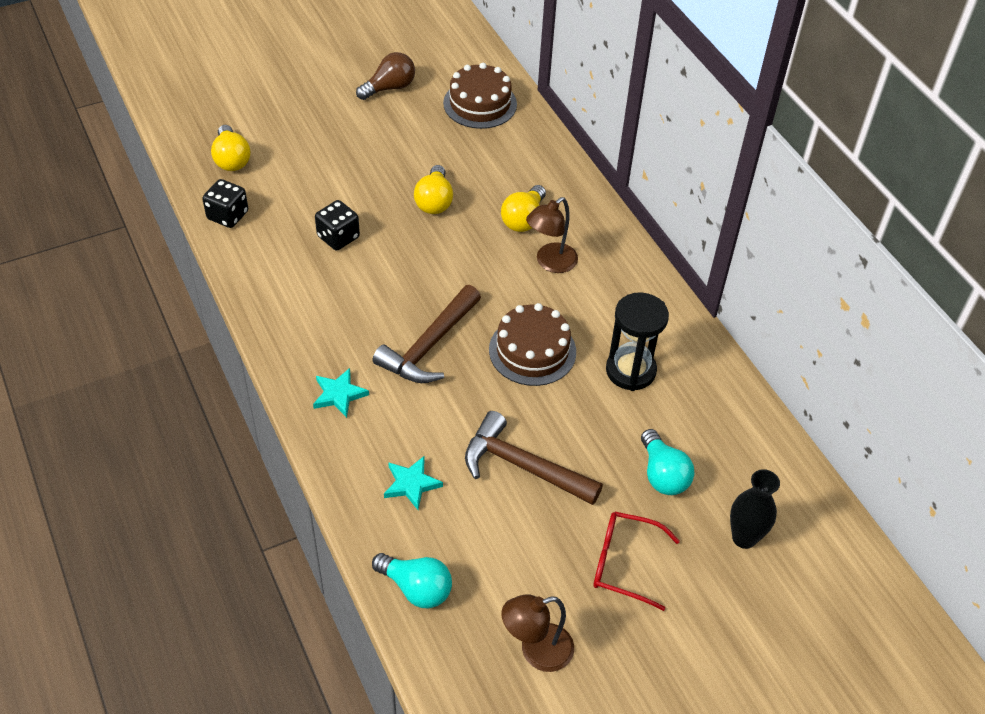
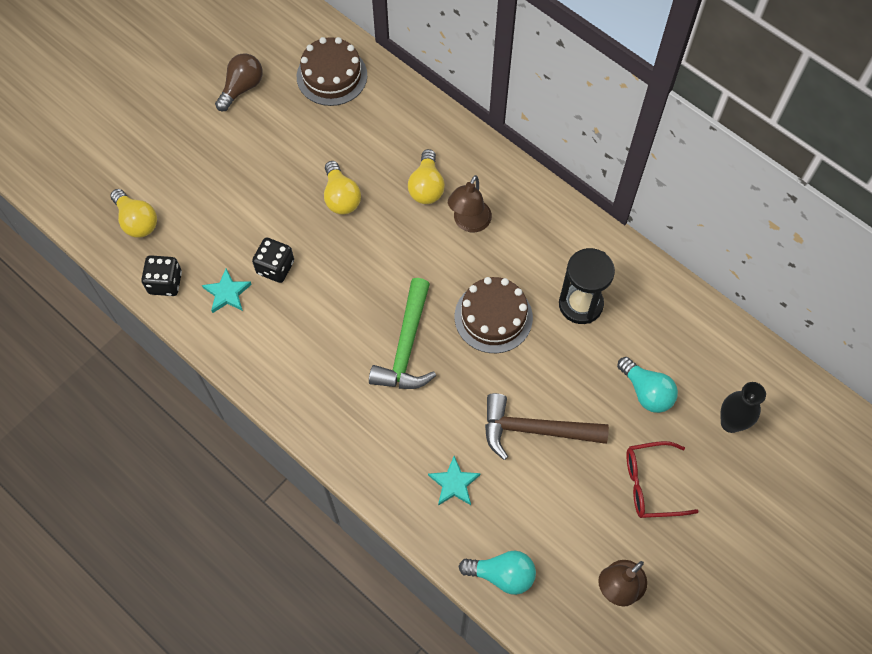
camera: 20 degrees left, 15 degrees up
(339, 394) = (354, 424): turquoise star -> turquoise star (227, 293)
(429, 345) = (406, 346): brown hammer -> green hammer

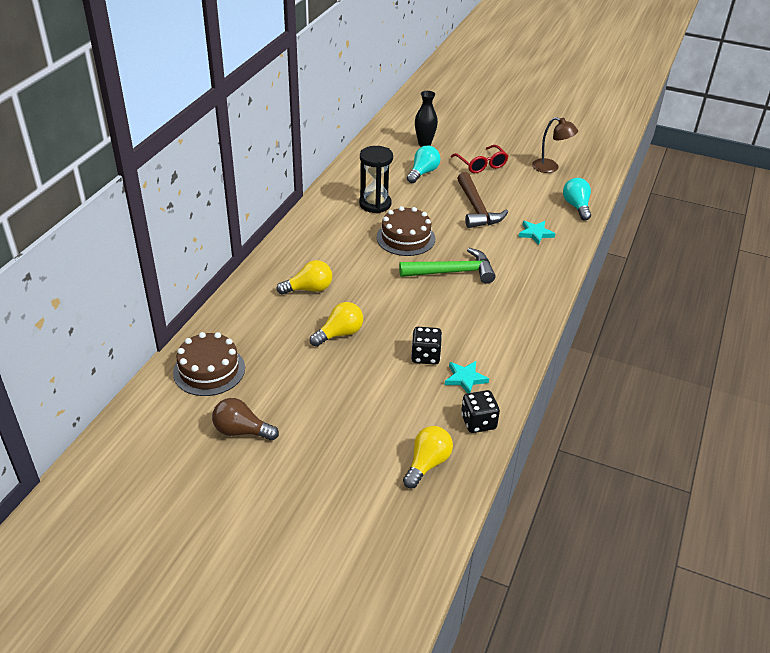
camera: 110 degrees left, 25 degrees down
(469, 223) = (333, 262): brown lamp -> none

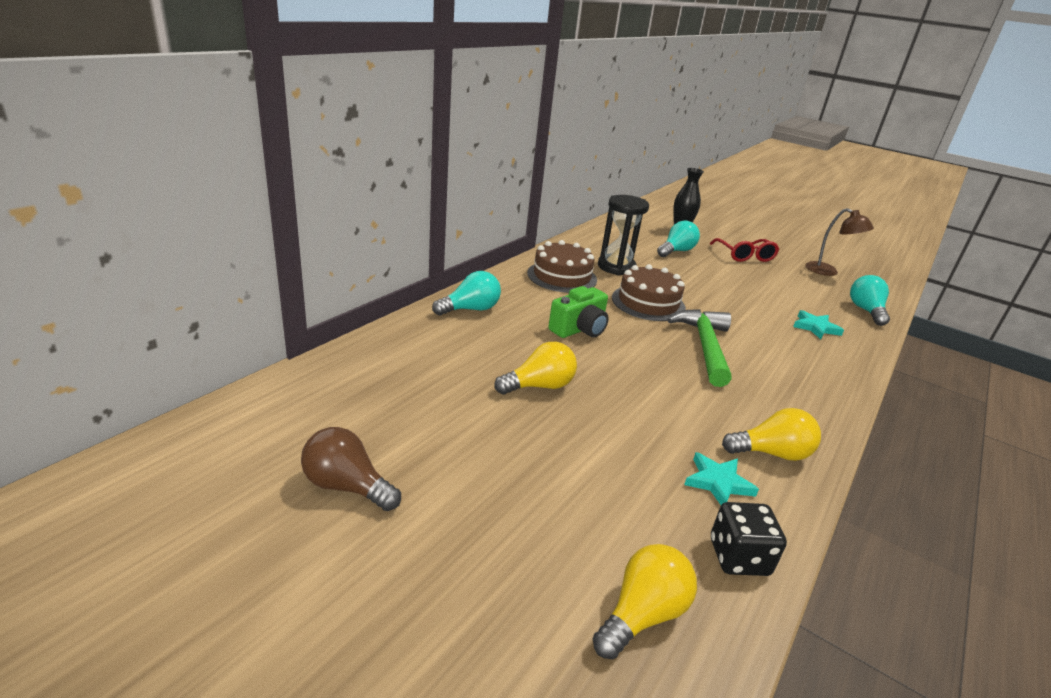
camera: 10 degrees right, 10 degrees down
(209, 370) = (342, 394): brown cake -> brown cake (562, 276)
(271, 277) = (470, 309): none -> turquoise light bulb
(309, 289) = (513, 330): yellow light bulb -> yellow light bulb (771, 453)
(357, 277) = (579, 329): none -> green camera
(425, 356) = (658, 438): black dice -> none
(452, 272) = (705, 347): green hammer -> green hammer turned 90 degrees counterclockwise
(476, 208) = (738, 291): brown hammer -> none

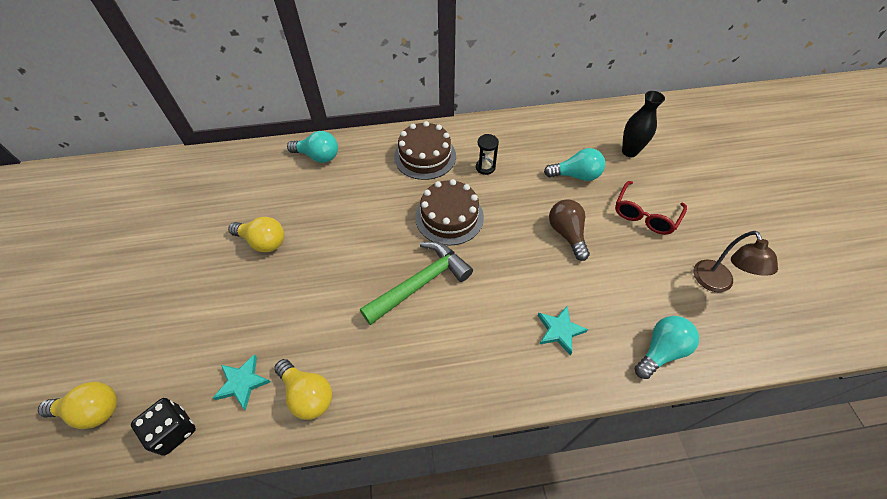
camera: 50 degrees right, 25 degrees up
(347, 486) = (102, 242): brown light bulb -> brown light bulb (566, 234)
(579, 329) = (357, 212): green camera -> none
(616, 267) = (485, 167): black hourglass -> black hourglass, size x0.55

